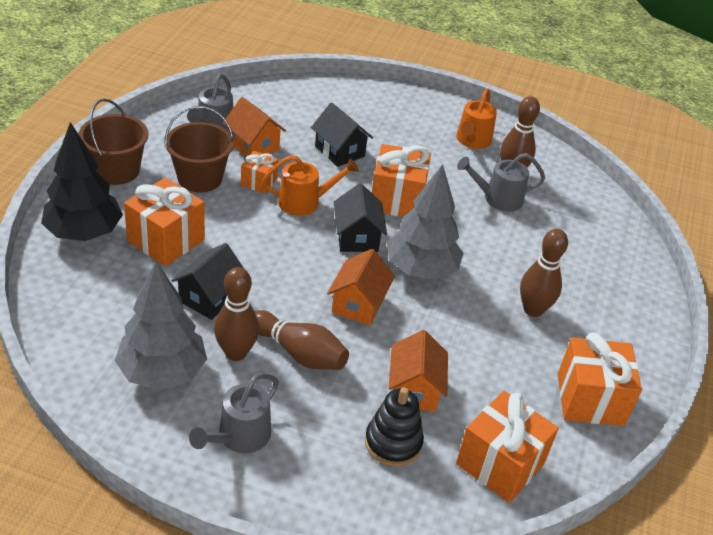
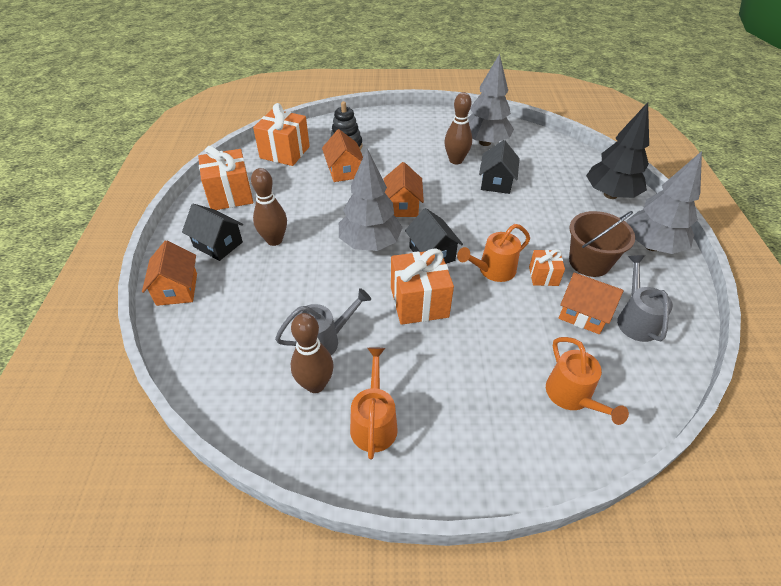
camera: 165 degrees right, 5 degrees up
(117, 170) = (652, 246): brown bucket -> grey tree
(166, 240) = (557, 206): orange gift -> none
(239, 437) = (424, 130): grey watering can -> none
(299, 353) = (421, 170): brown bowling pin -> none
(316, 109) = (572, 396): none -> orange watering can
(339, 151) = (504, 341): black house -> black house (218, 244)
(642, 287) = (177, 289): none -> orange house

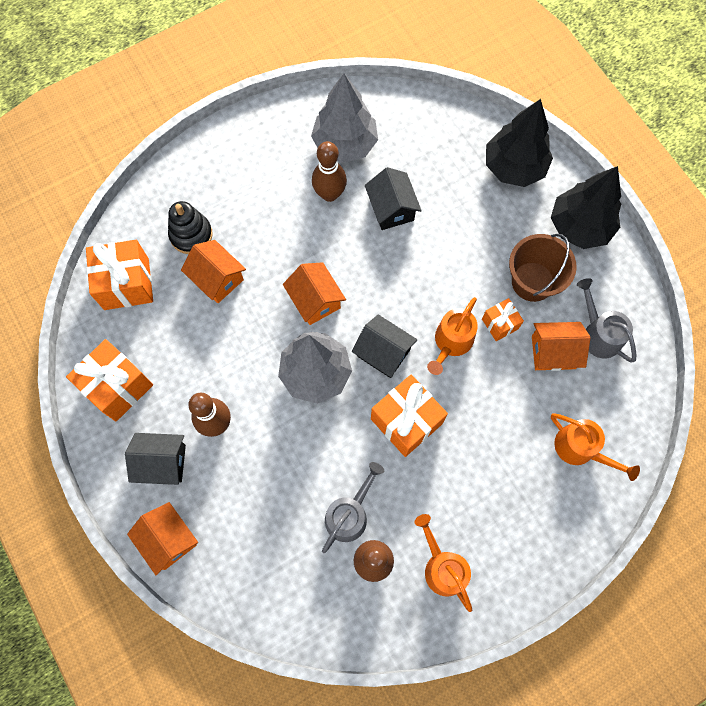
camera: 30 degrees left, 25 degrees up
(652, 246) = (579, 226): grey tree -> black tree

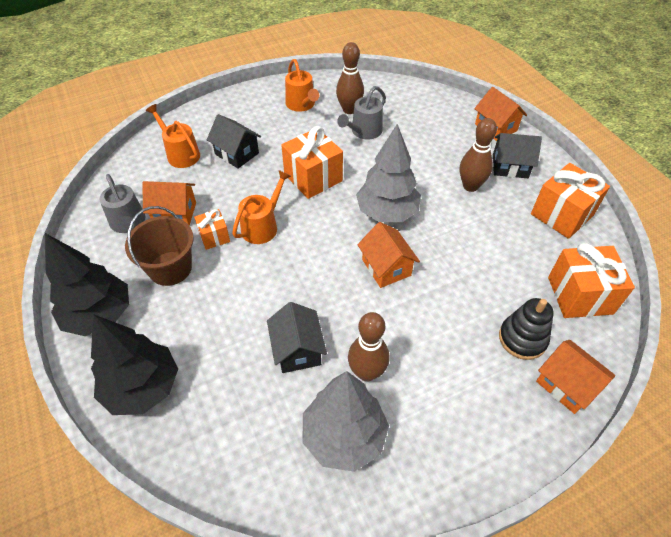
camera: 175 degrees left, 20 degrees down
(217, 278) = (486, 293): orange house -> orange house (566, 385)
(383, 352) = (325, 223): black house -> black house (237, 154)

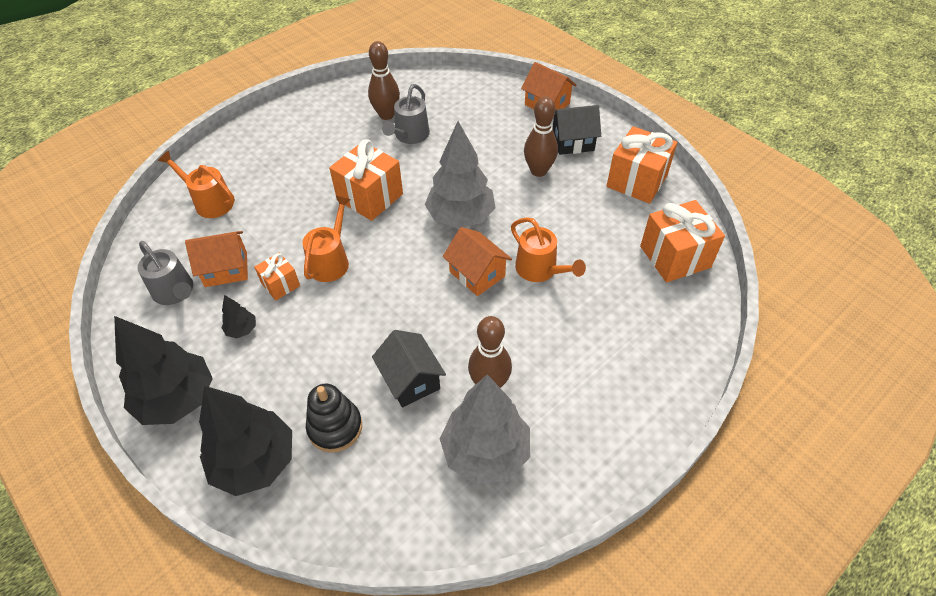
camera: 15 degrees left, 0 degrees up
(170, 268) = (242, 330): brown bucket -> black tree
(237, 154) = (275, 188): black house -> none
(302, 105) = (332, 120): orange watering can -> orange watering can (540, 270)
(522, 339) = (632, 312): black stacking toy -> black stacking toy (335, 427)
(566, 385) = (685, 346): orange house -> none

